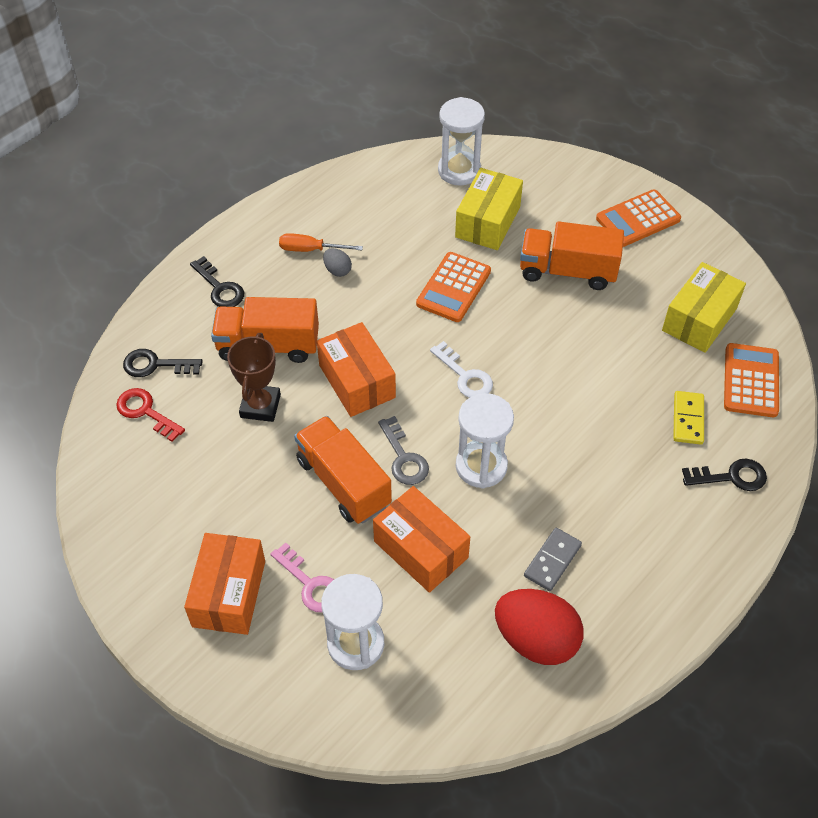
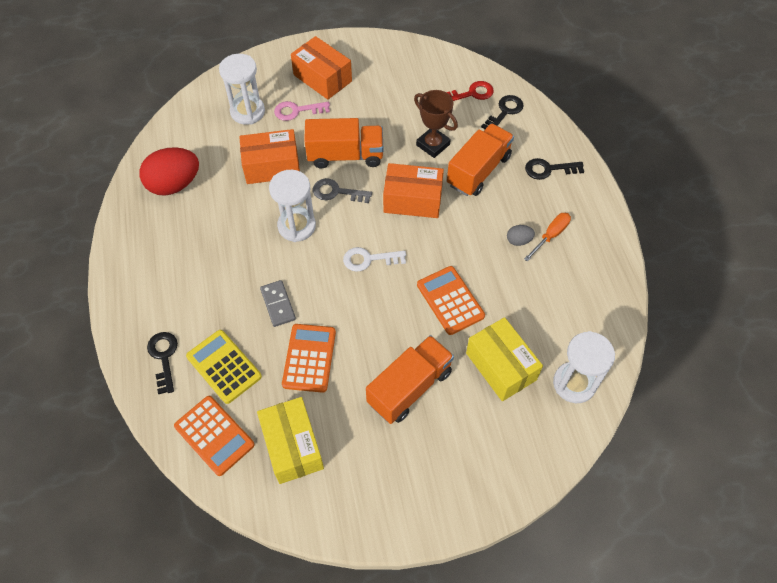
camera: 125 degrees right, 5 degrees up
(552, 560) = (207, 221): grey domino -> grey domino (278, 304)
(638, 219) = (424, 485): orange calculator -> orange calculator (309, 358)
(688, 419) = (224, 366): yellow domino -> yellow calculator
(731, 476) = (164, 357): black key -> black key turned 135 degrees clockwise

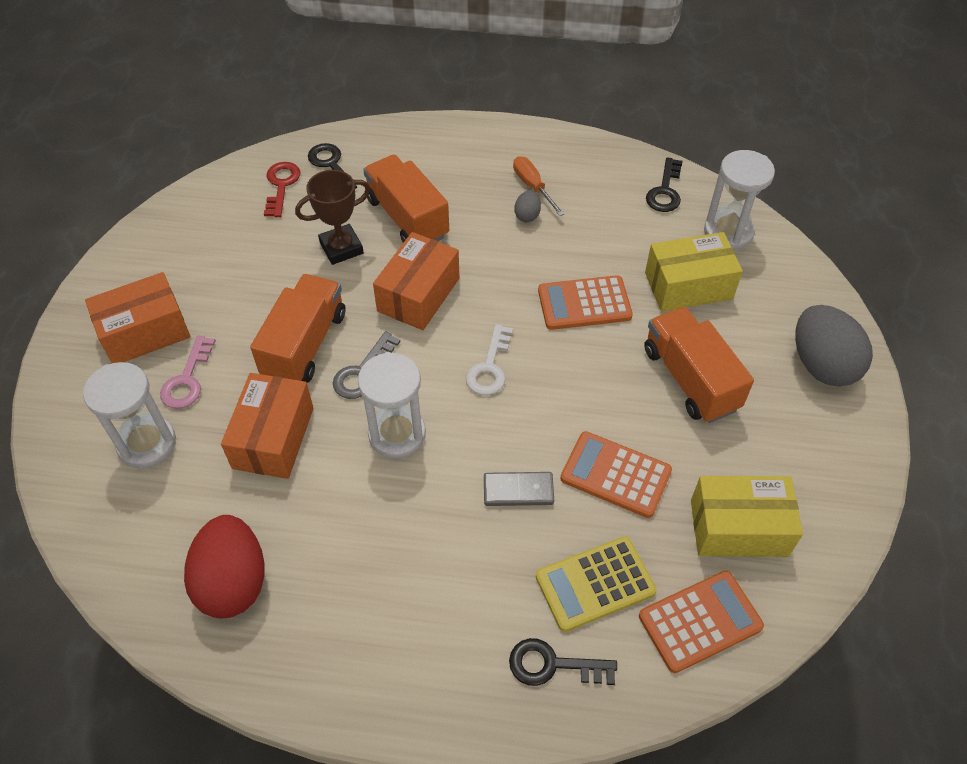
camera: 70 degrees left, 5 degrees down
(463, 481) = (822, 365): none -> grey egg
(549, 169) = (439, 156): black key -> black key (665, 191)

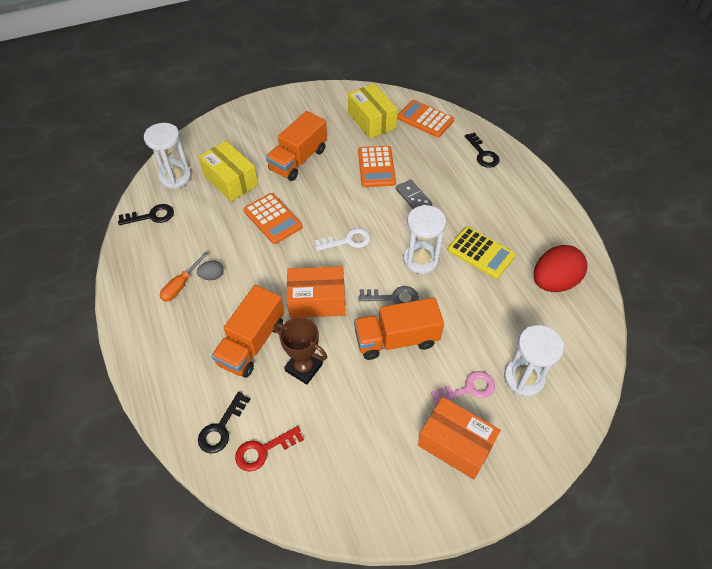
camera: 120 degrees left, 0 degrees up
(273, 438) = (468, 315): orange box -> none
(595, 584) = (436, 154): yellow calculator -> yellow calculator (481, 253)
(822, 365) = (256, 118): grey egg -> none

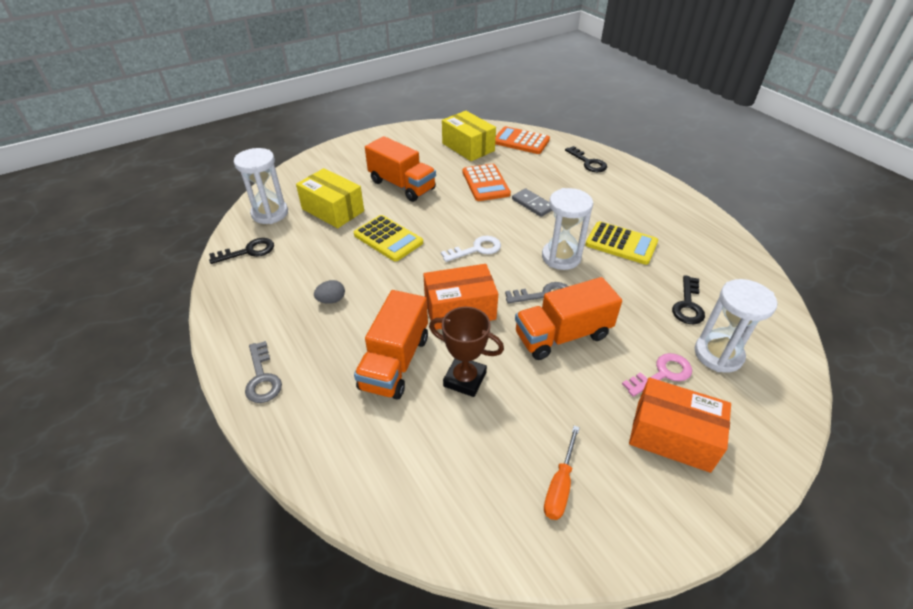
camera: 10 degrees left, 10 degrees down
(146, 341) = (262, 378): none -> grey key
(181, 285) = (296, 313): orange screwdriver -> orange screwdriver (560, 485)
(221, 428) = (380, 463): black key -> black key (688, 305)
(263, 450) = (441, 482): red key -> none
(272, 219) = (388, 239): orange calculator -> yellow calculator
(298, 160) = (402, 185): orange truck -> orange truck turned 75 degrees counterclockwise
(553, 282) = (706, 260): red egg -> none

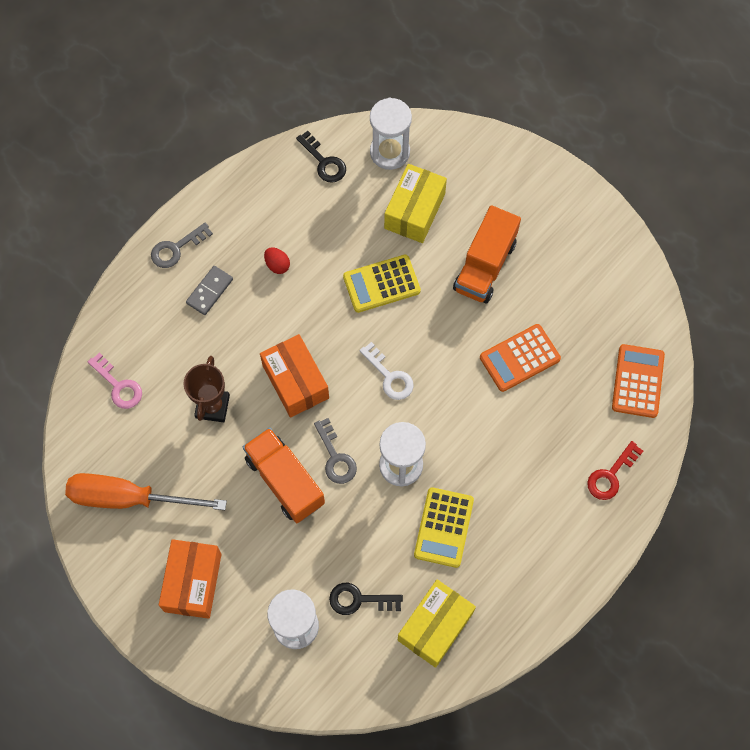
camera: 75 degrees right, 25 degrees up
(331, 300) = (277, 265): grey egg -> red egg
(388, 239) = (381, 284): yellow calculator -> yellow calculator turned 45 degrees clockwise
(395, 362) = (217, 345): orange truck -> none
(468, 147) = (598, 318): yellow box -> yellow box (435, 626)
(532, 204) = (491, 420): grey domino -> grey domino (209, 291)
(560, 485) = (129, 498): orange screwdriver -> orange screwdriver, size x1.95
(588, 162) = (611, 475): black key -> red key
(662, 374) = (259, 574): pink key -> pink key (118, 385)

